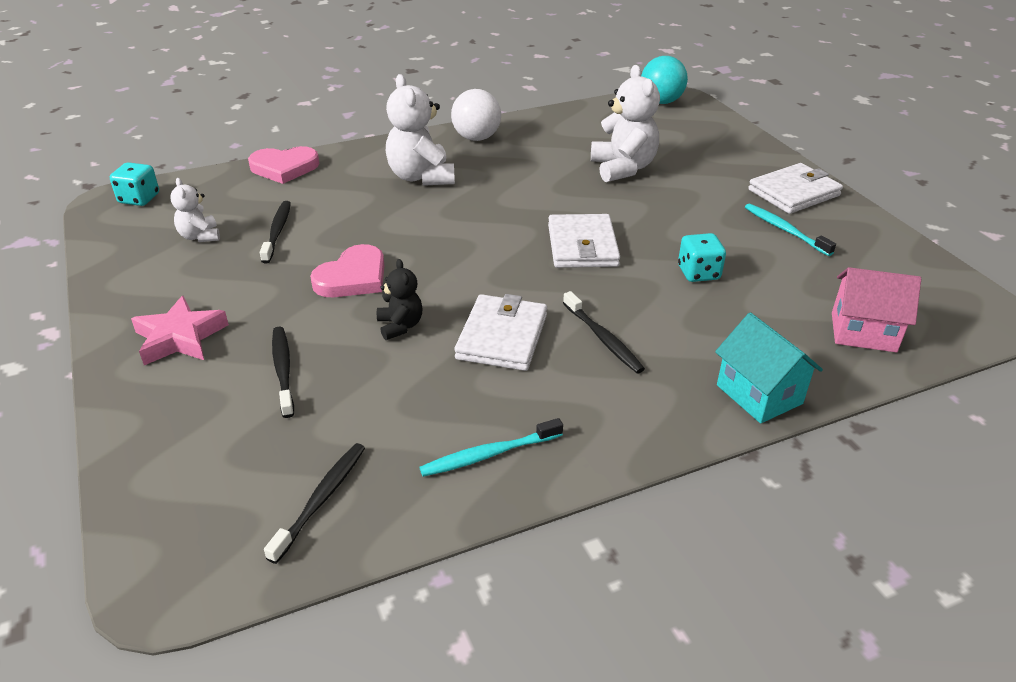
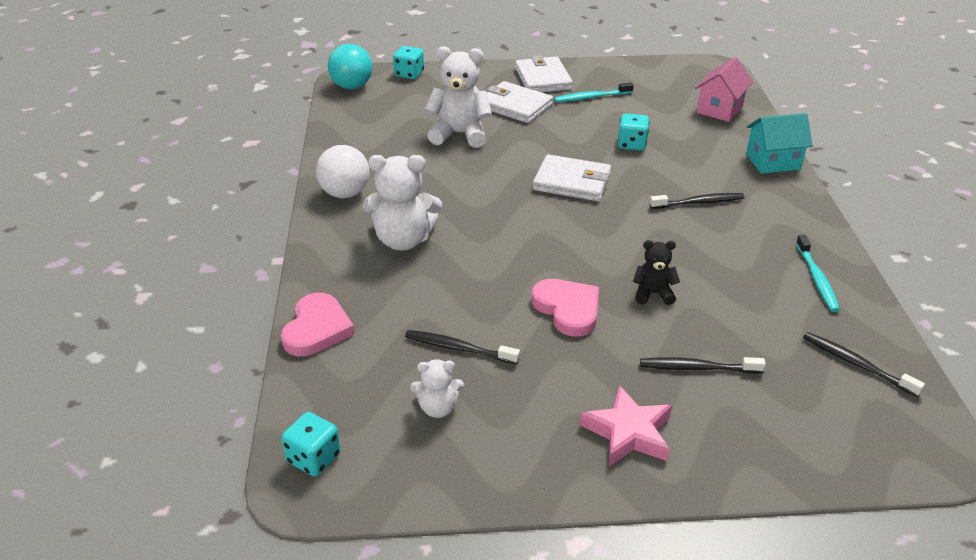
camera: 70 degrees left, 0 degrees up
(502, 337) = (683, 246): white wallet -> white wallet (515, 106)
(716, 121) = (409, 74): none -> turquoise dice

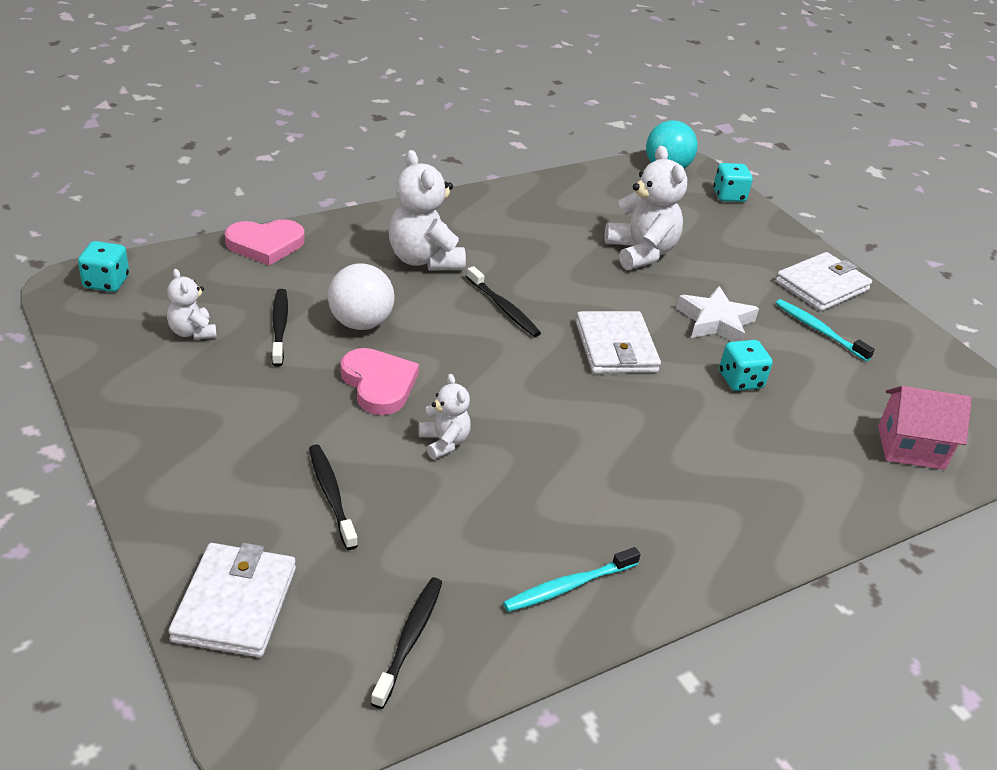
camera: 60 degrees right, 0 degrees up
(345, 193) = (474, 210): white ball -> white ball (360, 323)
(515, 106) = (737, 278): white wallet -> white wallet (235, 604)
(562, 132) = (715, 322): none -> white star
(568, 309) = (379, 384): pink heart -> pink heart turned 60 degrees counterclockwise
(628, 432) = (206, 457): pink star -> none
(653, 293) = (444, 442): black teddy bear -> white teddy bear
(698, 203) = (657, 456): black toothbrush -> black toothbrush (503, 308)
(773, 162) = (821, 516): turquoise house -> none

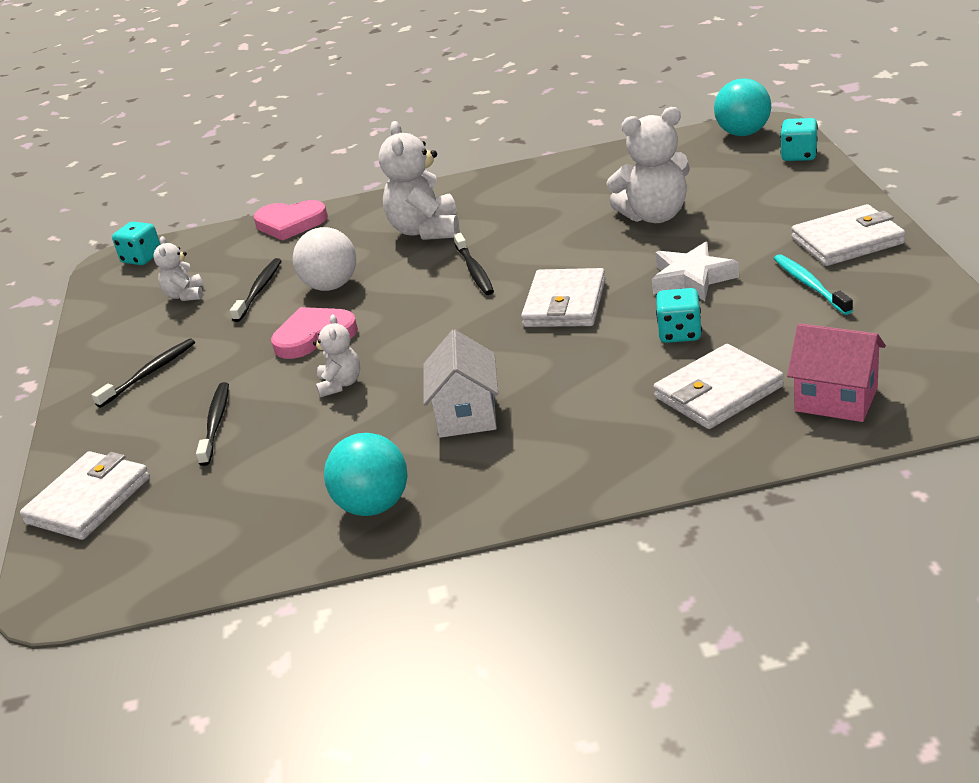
camera: 30 degrees right, 5 degrees down
(379, 384) = (314, 336): pink heart -> pink heart turned 105 degrees counterclockwise
(409, 640) = (206, 537): black toothbrush -> black toothbrush (149, 373)
(569, 586) = (373, 506): turquoise toothbrush -> turquoise ball
(598, 475) = (467, 415): none -> white house
(641, 253) = (655, 216): white teddy bear -> white teddy bear turned 75 degrees clockwise
(811, 442) = (718, 392): none -> white wallet

